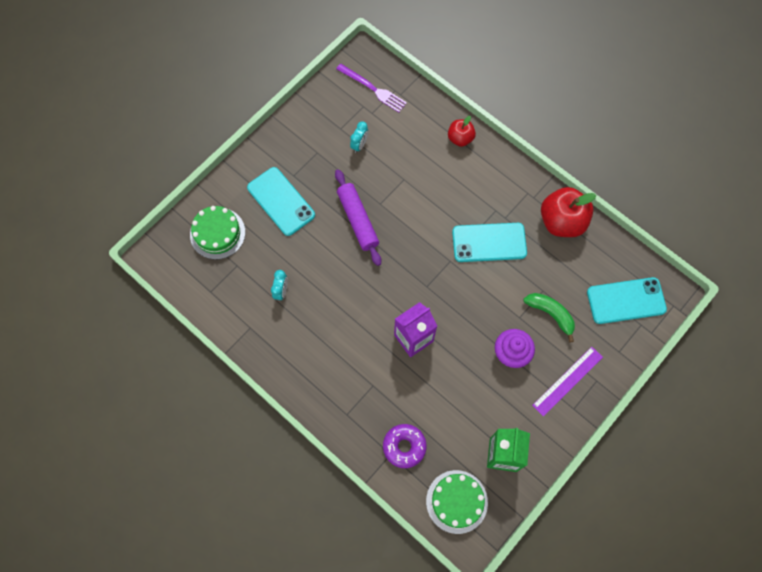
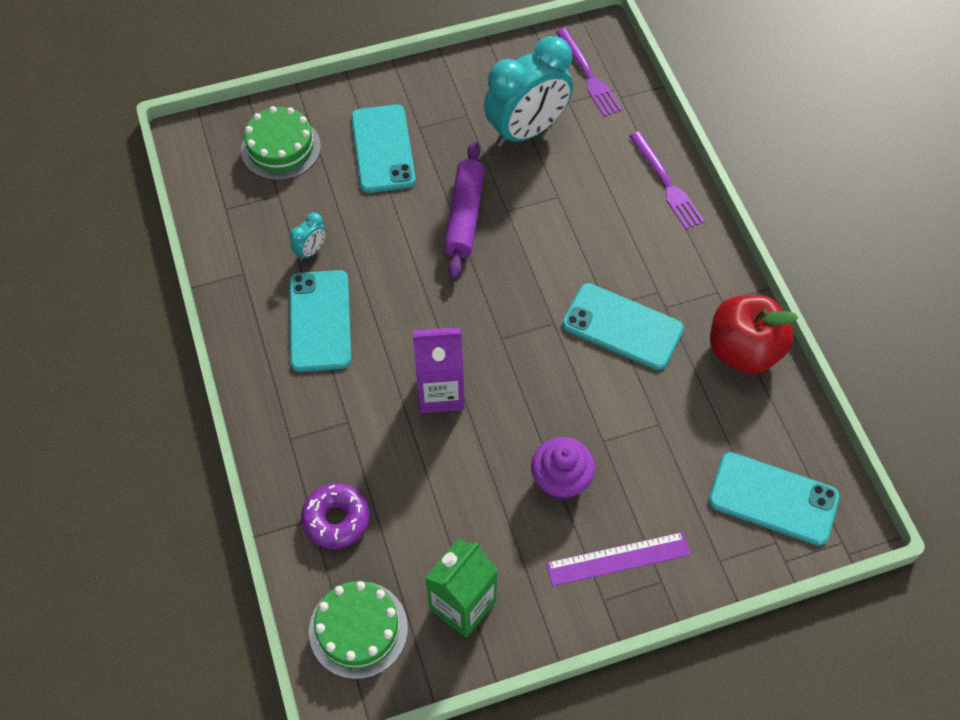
camera: 30 degrees right, 10 degrees down
(316, 333) = (320, 321): none -> turquoise phone
(359, 145) = (527, 131): turquoise clock -> turquoise clock, size x2.43
(460, 138) = (666, 183): red apple -> purple fork
(550, 314) = (650, 459): green banana -> none

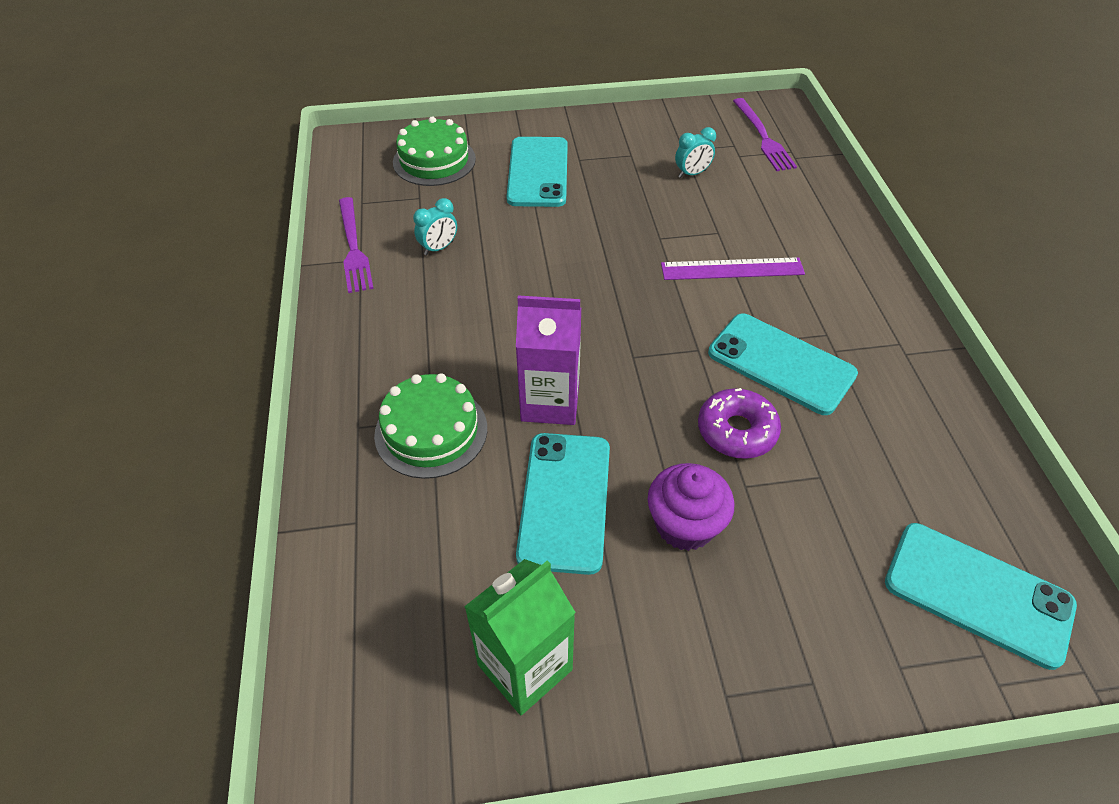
camera: 10 degrees right, 10 degrees down
(320, 321) = (429, 312): turquoise phone -> turquoise phone (564, 501)
(336, 519) = (386, 527): purple donut -> purple donut (736, 431)
(358, 629) = (374, 676): green cake -> green cake (431, 431)
(464, 216) = (612, 237): purple rolling pin -> none
(527, 131) = (692, 174): turquoise clock -> turquoise clock, size x0.41
(618, 559) = (752, 639): purple ruler -> purple ruler (732, 269)
(666, 183) = (842, 234): purple fork -> purple fork (353, 247)
(743, 350) = (933, 408): red apple -> none

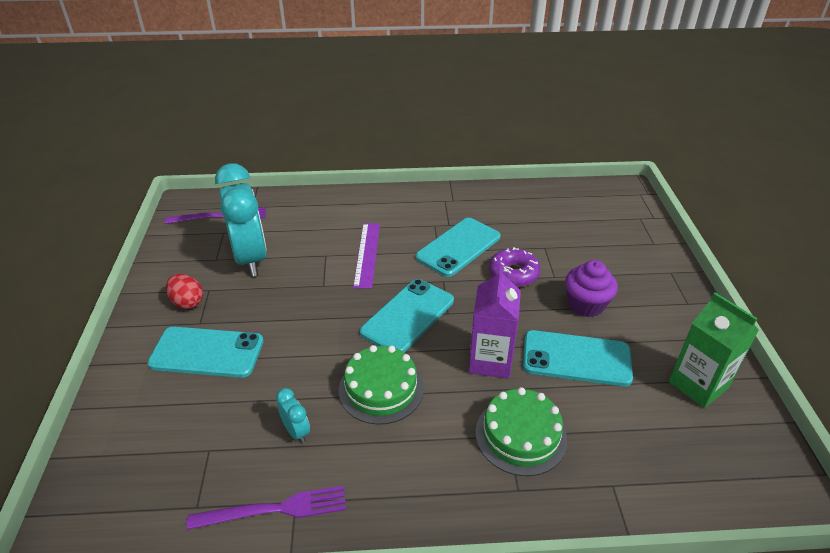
camera: 85 degrees left, 10 degrees down
(434, 160) = (148, 437): green cake -> green cake (381, 389)
(608, 145) = (187, 302): none -> red egg
(692, 174) = (250, 258): turquoise clock -> turquoise clock, size x2.43
(977, 593) = (608, 212): turquoise phone -> turquoise phone (408, 316)

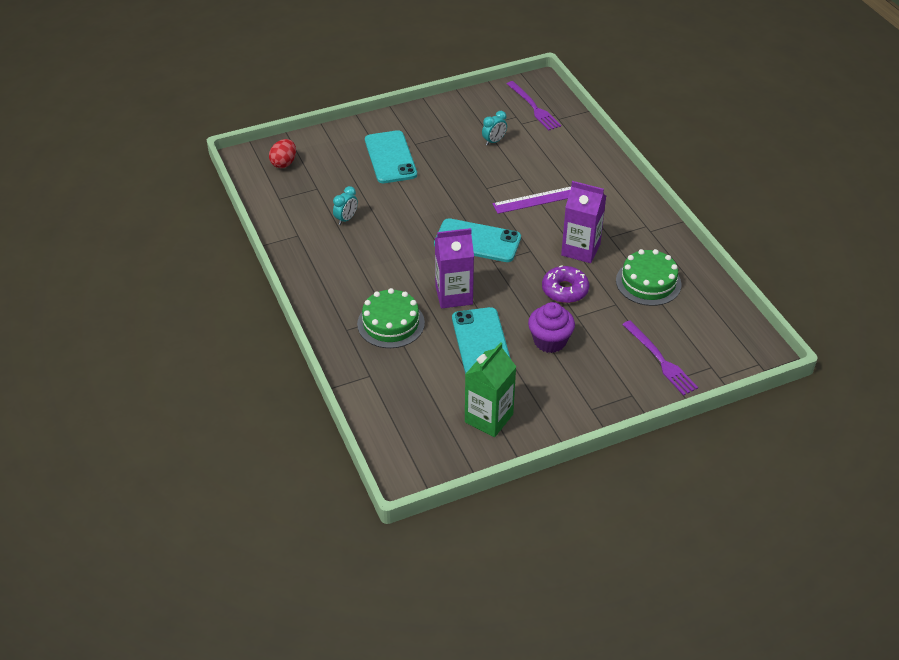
camera: 70 degrees right, 5 degrees up
(187, 302) = (431, 130): red egg -> red egg (284, 163)
(250, 258) = (494, 141): turquoise clock -> turquoise clock, size x0.41
(274, 509) = (289, 228): purple fork -> purple fork (660, 360)
(381, 389) = (399, 246): green cake -> green cake (648, 282)
(458, 247) = (580, 249): turquoise phone -> purple carton

